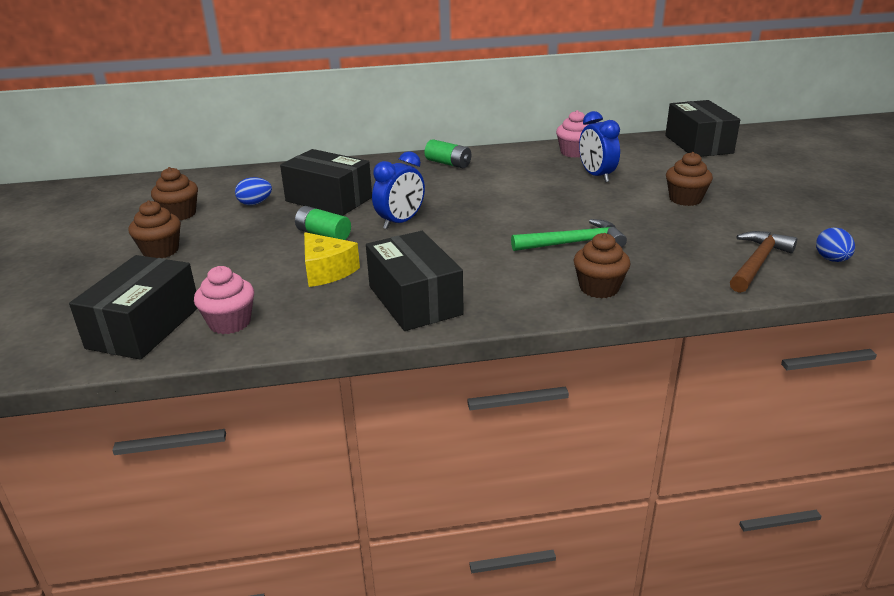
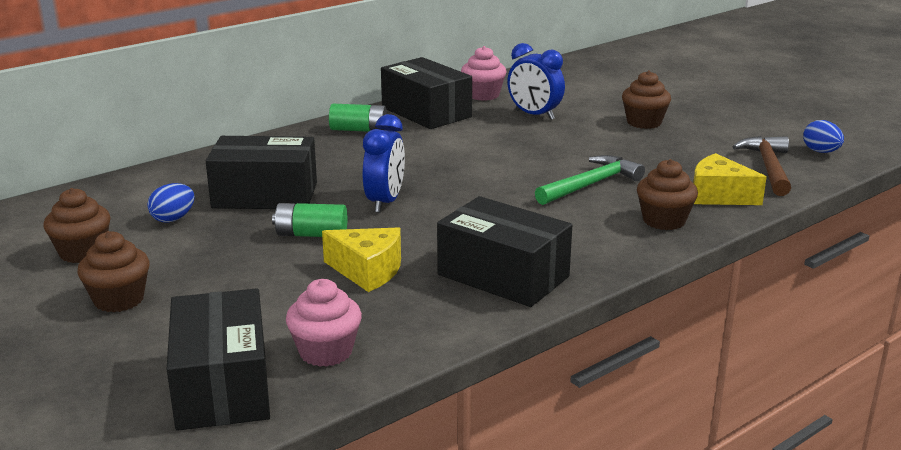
camera: 30 degrees left, 5 degrees down
(676, 278) = (719, 195): none -> yellow cheese
(698, 144) = (595, 67): black box -> black box (426, 112)

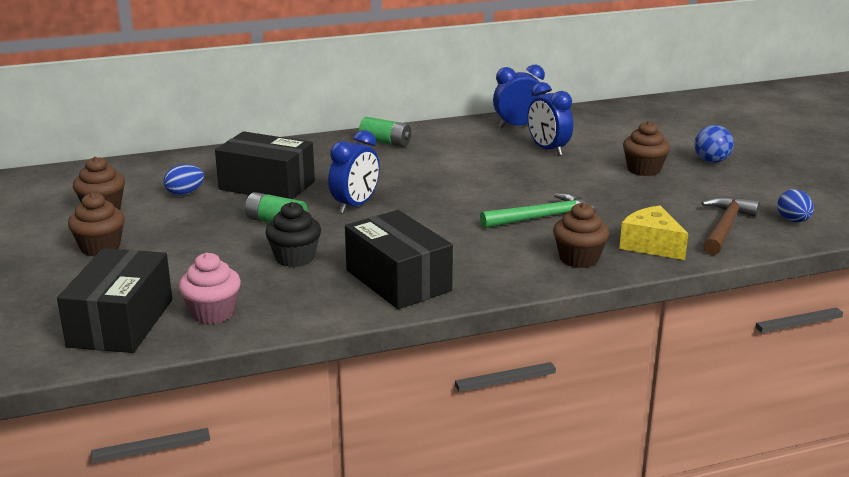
camera: 20 degrees right, 0 degrees up
(367, 271) = (295, 258): yellow cheese -> black cupcake
(426, 112) = (455, 134): black box -> none
(483, 95) = (518, 126): pink cupcake -> blue clock
(698, 106) = (711, 161): none -> blue ball

